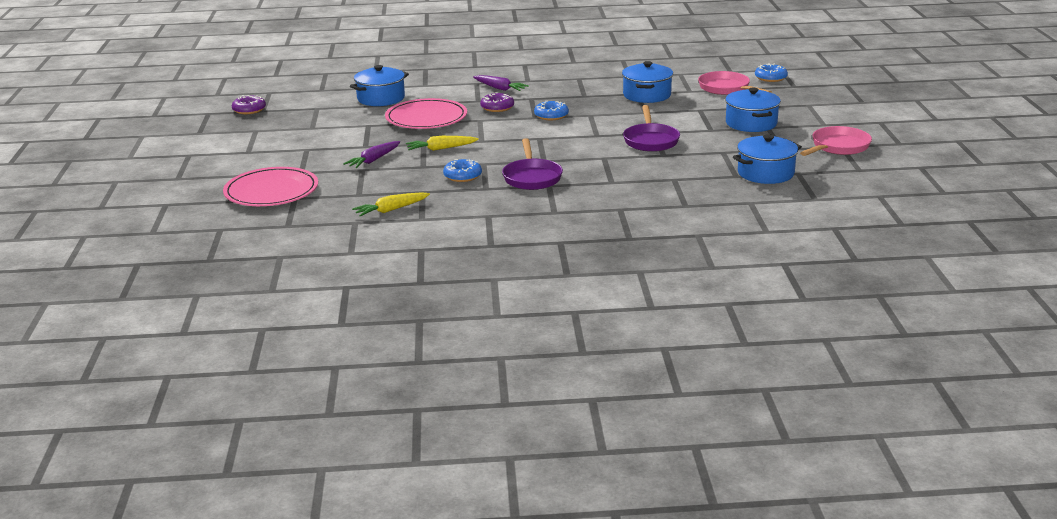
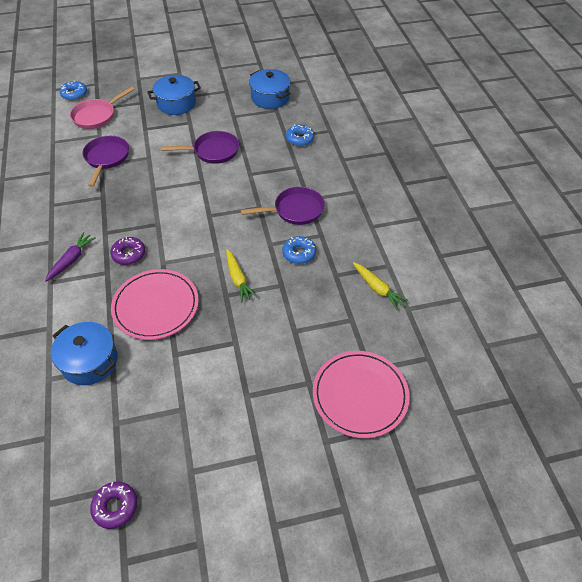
camera: 100 degrees left, 25 degrees up
(373, 160) = (271, 326): purple carrot -> none
(551, 116) = (154, 213): blue donut -> blue donut (299, 139)
(647, 95) = (106, 158): blue pot -> purple pan
(838, 147) = (221, 69): pink pan -> none

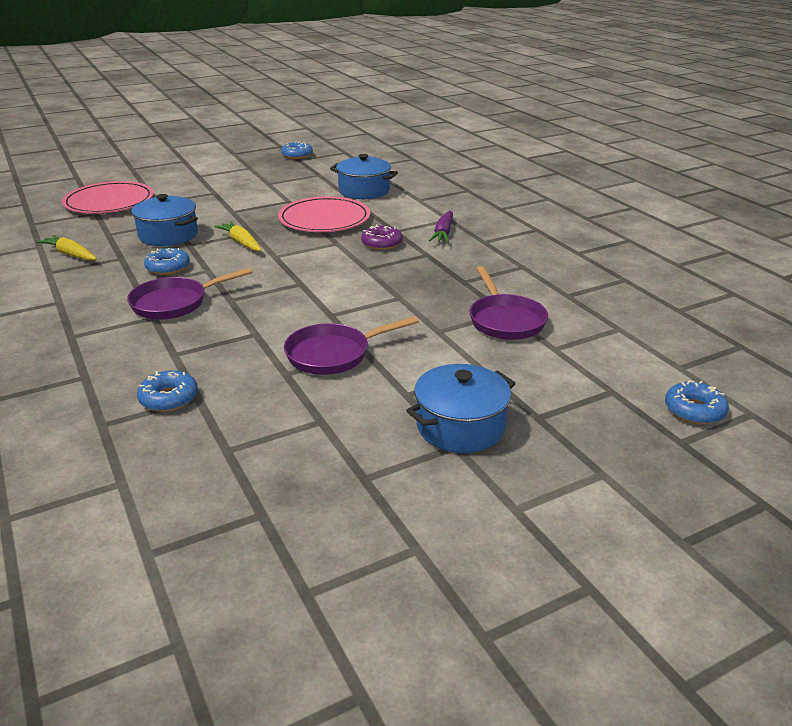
camera: 165 degrees right, 20 degrees down
(96, 116) = (596, 377): pink pan -> none
(115, 507) = (297, 155): purple donut -> blue donut
(270, 98) = (247, 478): blue pot -> blue pot (168, 235)

